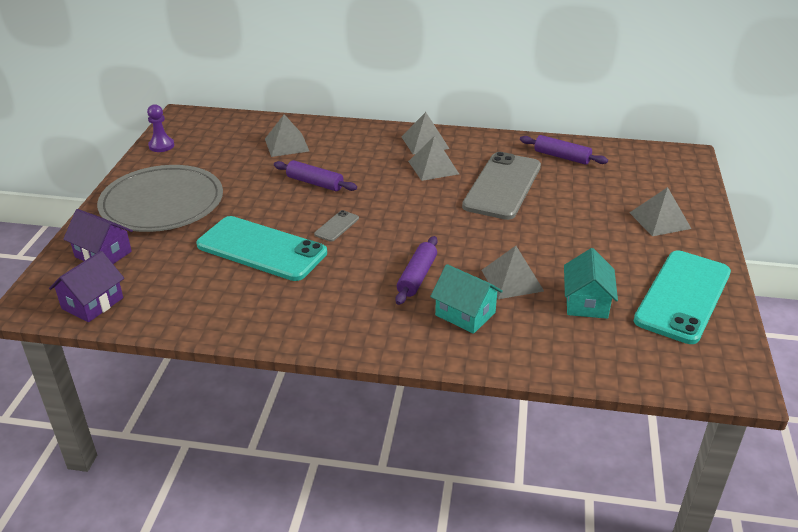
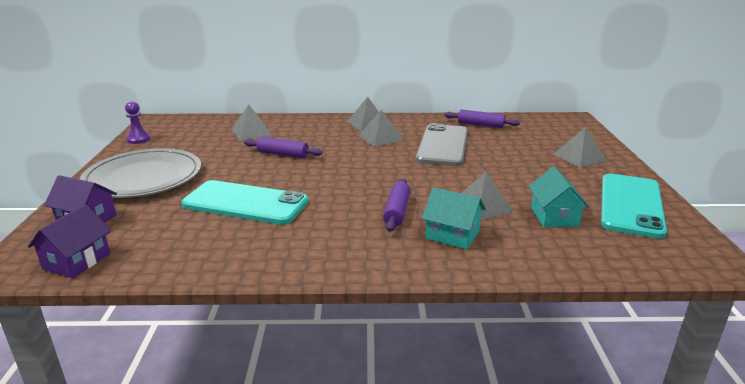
camera: 10 degrees left, 10 degrees down
(336, 226) = (311, 181): grey phone -> none

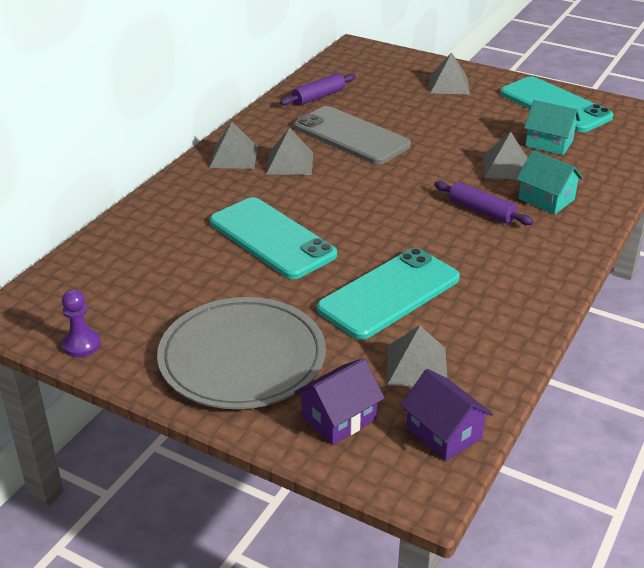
camera: 60 degrees left, 10 degrees up
(251, 132) = (165, 243): grey pyramid -> grey pyramid (416, 366)
(283, 154) = (272, 238): purple rolling pin -> turquoise phone
(452, 235) = (546, 199): turquoise house -> turquoise house turned 75 degrees clockwise

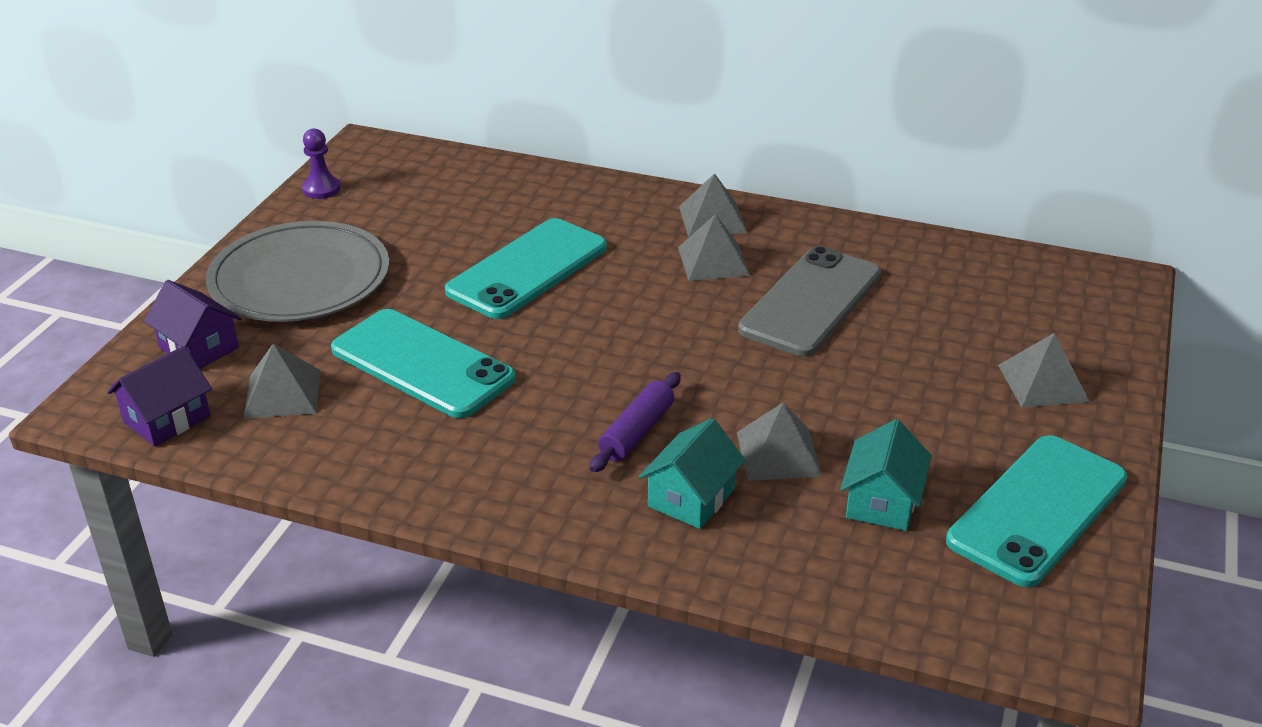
camera: 80 degrees right, 0 degrees up
(318, 97) = (920, 263): purple rolling pin -> none

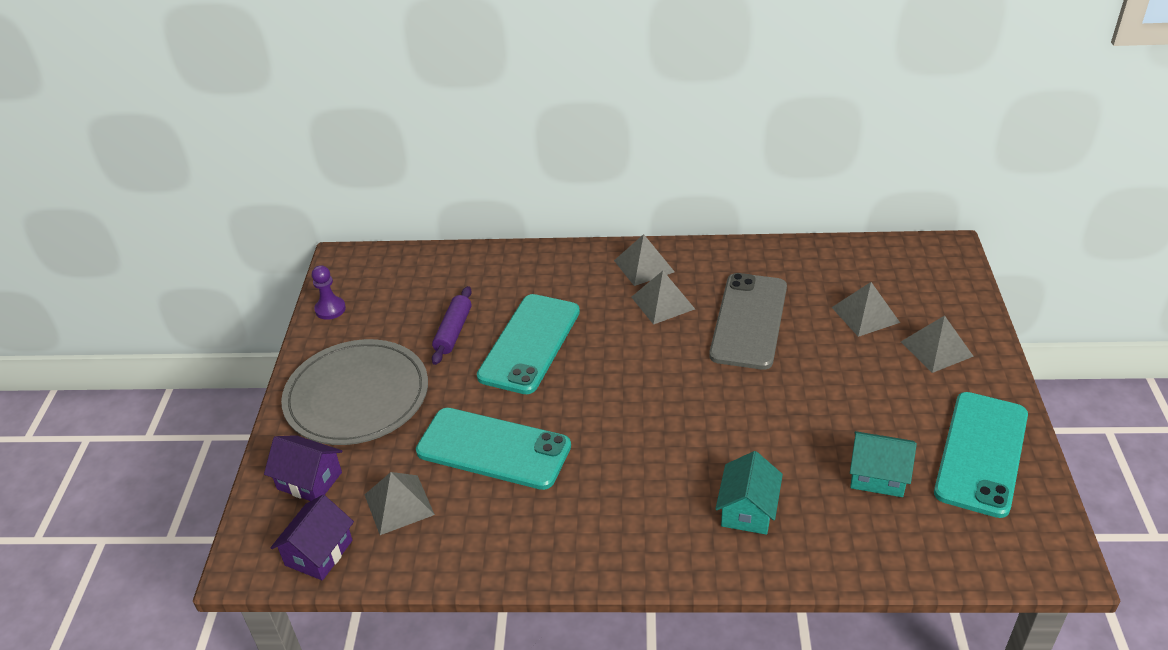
camera: 15 degrees left, 5 degrees up
(637, 432) = (682, 465): purple rolling pin -> purple rolling pin (453, 331)
(778, 453) = (789, 456): grey pyramid -> grey pyramid (865, 314)
(882, 501) = (878, 476): turquoise house -> turquoise house turned 75 degrees counterclockwise

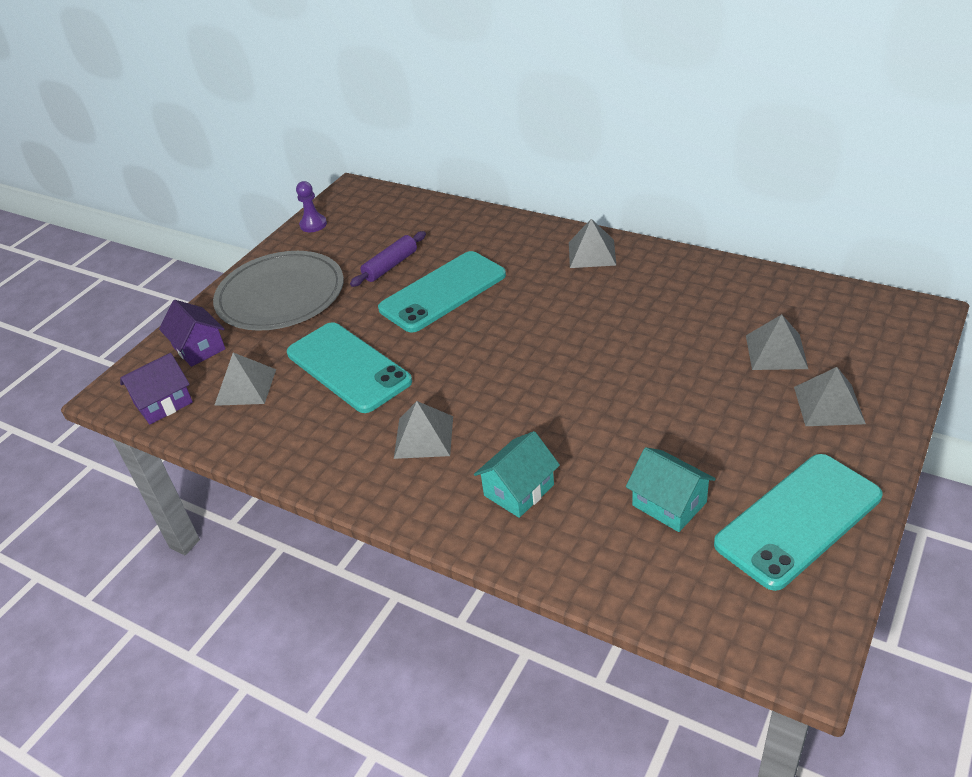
camera: 30 degrees right, 0 degrees up
(662, 303) = (584, 289): grey pyramid -> grey pyramid (423, 437)
(749, 321) = (652, 326): grey phone -> none

